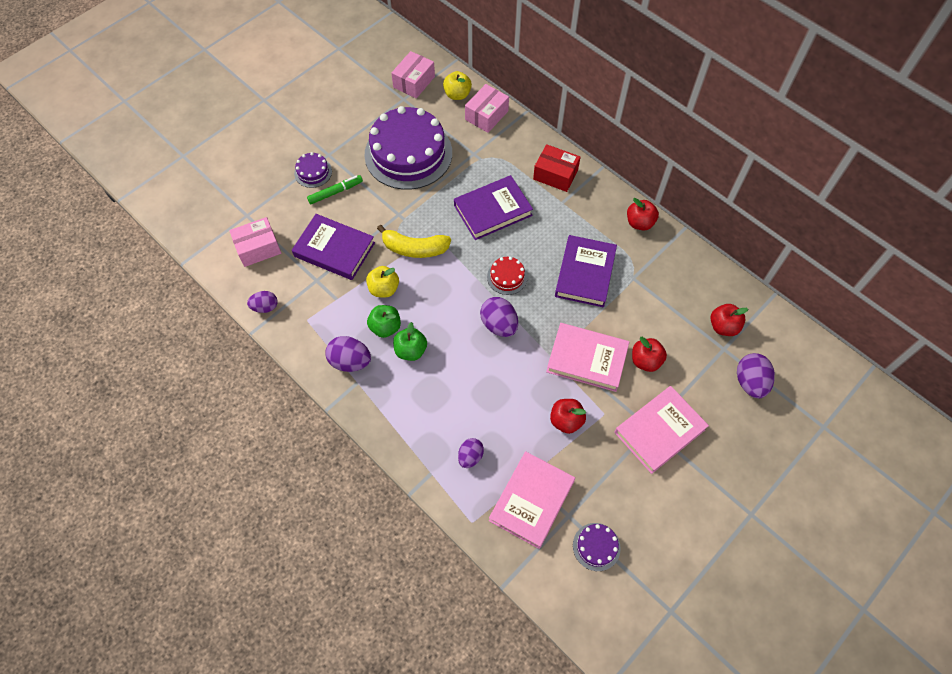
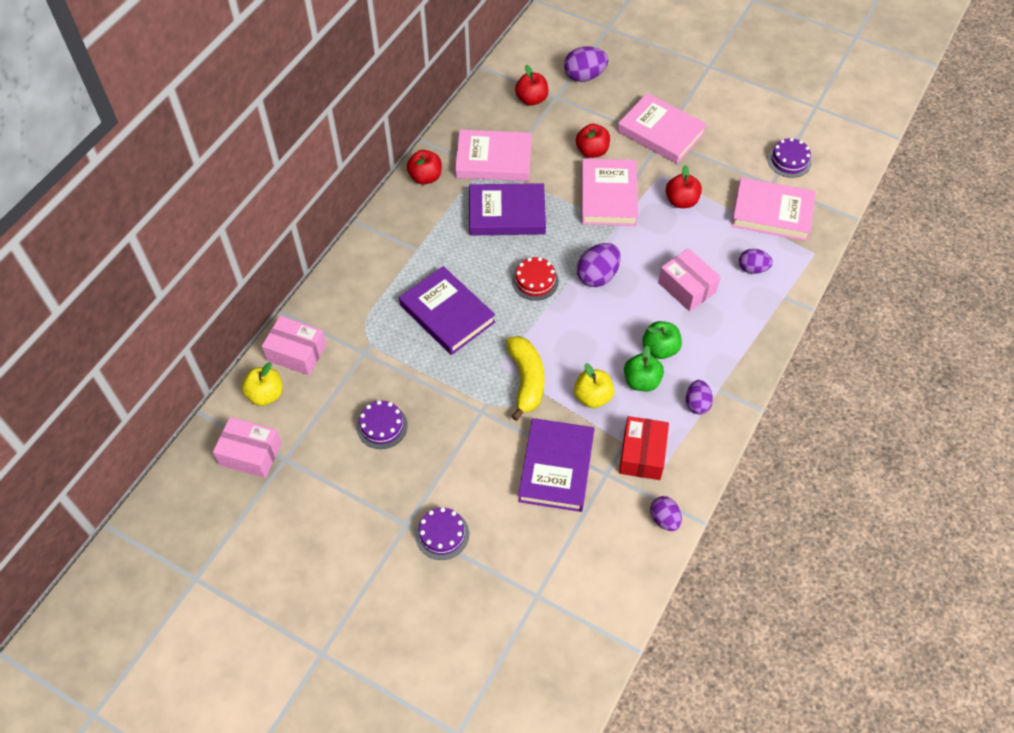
camera: 105 degrees left, 5 degrees down
(258, 248) = (583, 560): pink box -> pink box (686, 287)
(335, 192) = (468, 494): green marker -> none
(350, 361) = (697, 404): purple egg -> purple egg, size x0.65
(408, 154) = (382, 426): purple cake -> purple cake, size x0.42
(555, 175) = (377, 263): red box -> red box (642, 454)
(650, 278) = (493, 159): none -> pink book

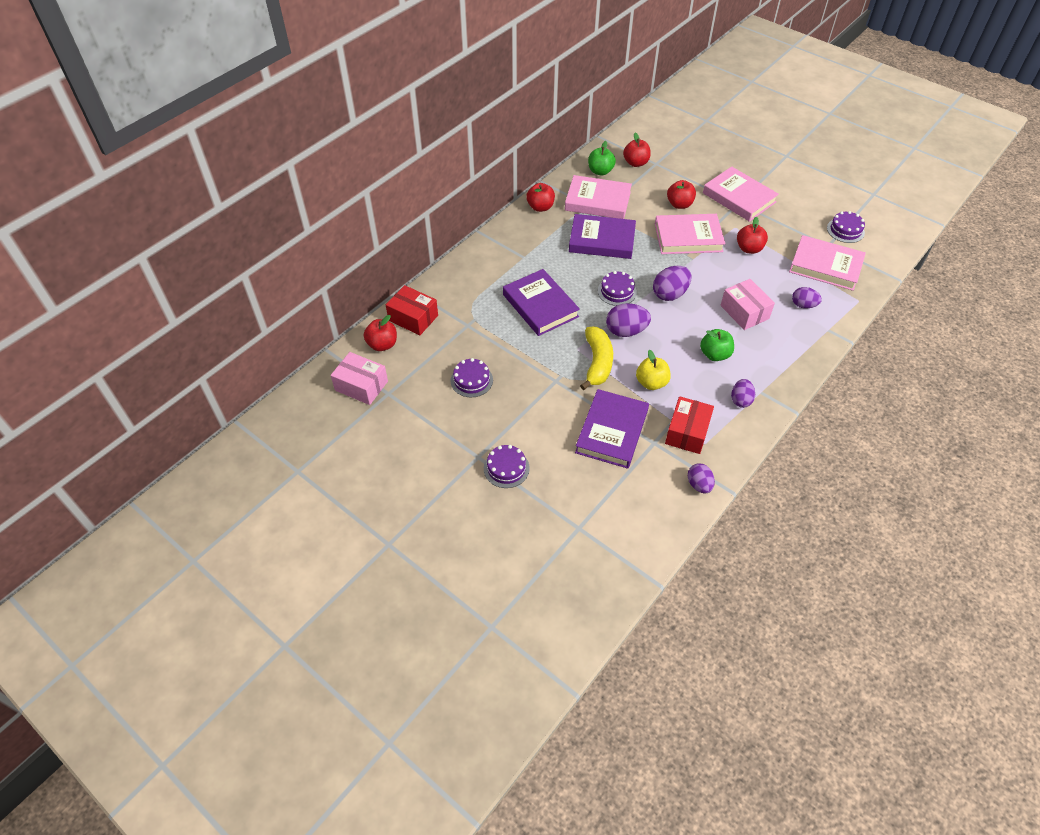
camera: 10 degrees right, 5 degrees down
(266, 394) = (382, 344): yellow apple -> red apple
(296, 353) = (413, 318): pink box -> red box
(535, 281) = (617, 291): red cake -> purple cake
(584, 76) = (681, 152): purple egg -> purple egg (626, 331)
(608, 196) = (688, 238): pink book -> pink book turned 75 degrees clockwise
(641, 381) = (695, 376): green apple -> green apple (600, 171)

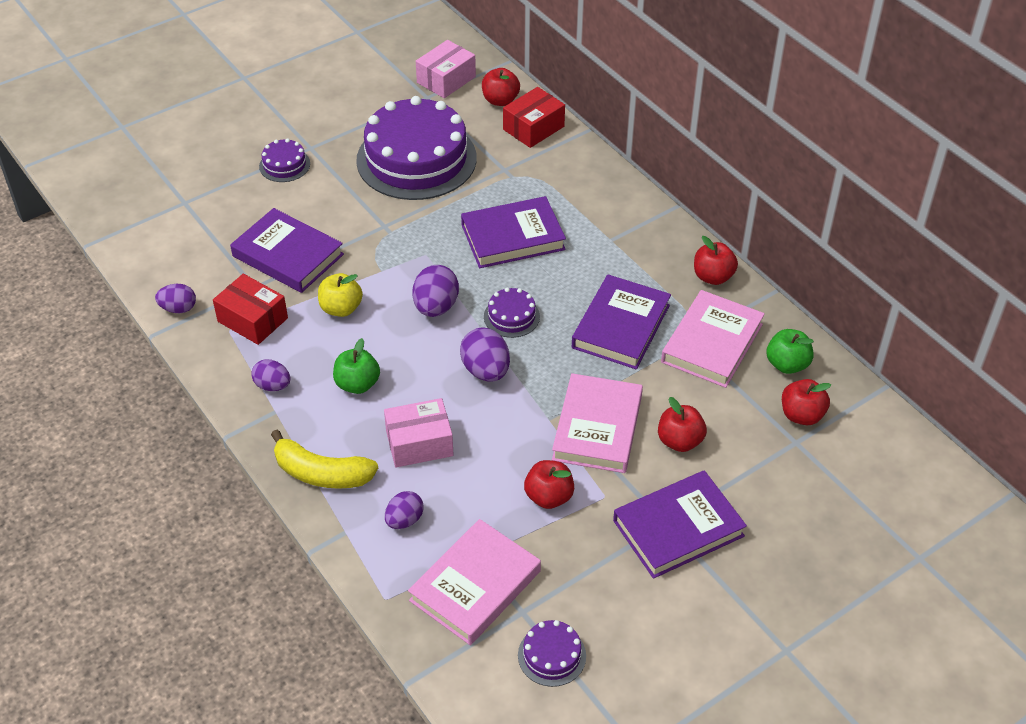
camera: 105 degrees right, 5 degrees down
(471, 380) = (416, 159): purple cake -> purple cake, size x2.37
(597, 363) = (395, 267): yellow banana -> yellow banana (321, 473)
(739, 197) = (678, 528): pink book -> purple book

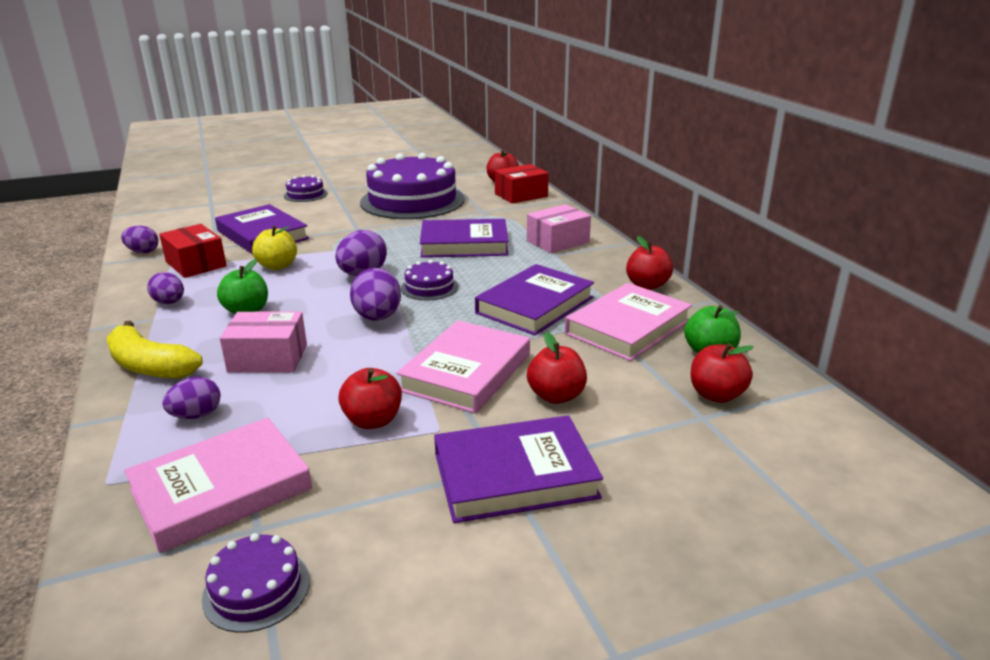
camera: 15 degrees right, 20 degrees down
(446, 80) = (465, 170): pink box -> pink box (558, 241)

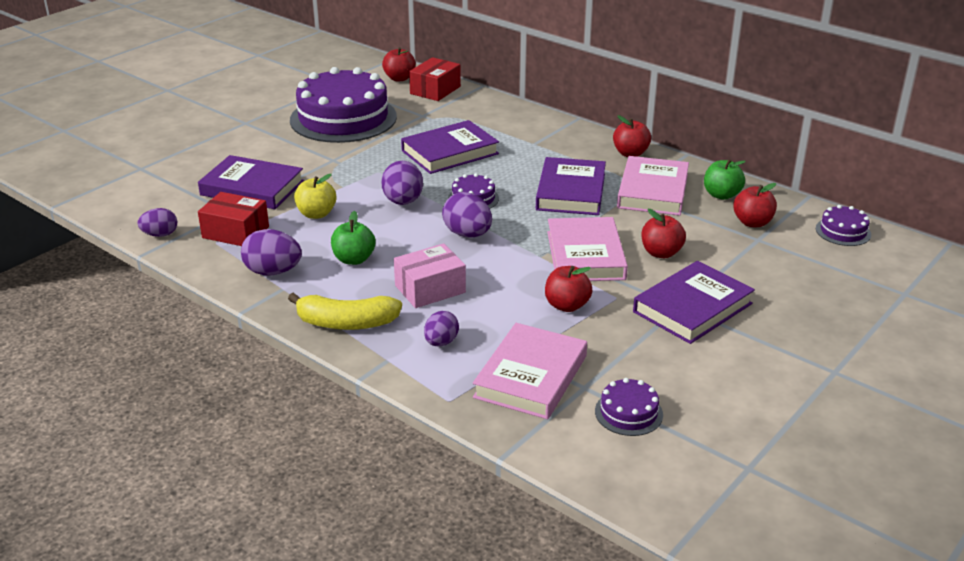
camera: 30 degrees left, 5 degrees up
(169, 303) = (273, 272): purple egg -> purple egg, size x1.53
(305, 194) = (226, 135): purple cake -> purple cake (843, 231)
(558, 241) = (522, 131): pink box -> none

